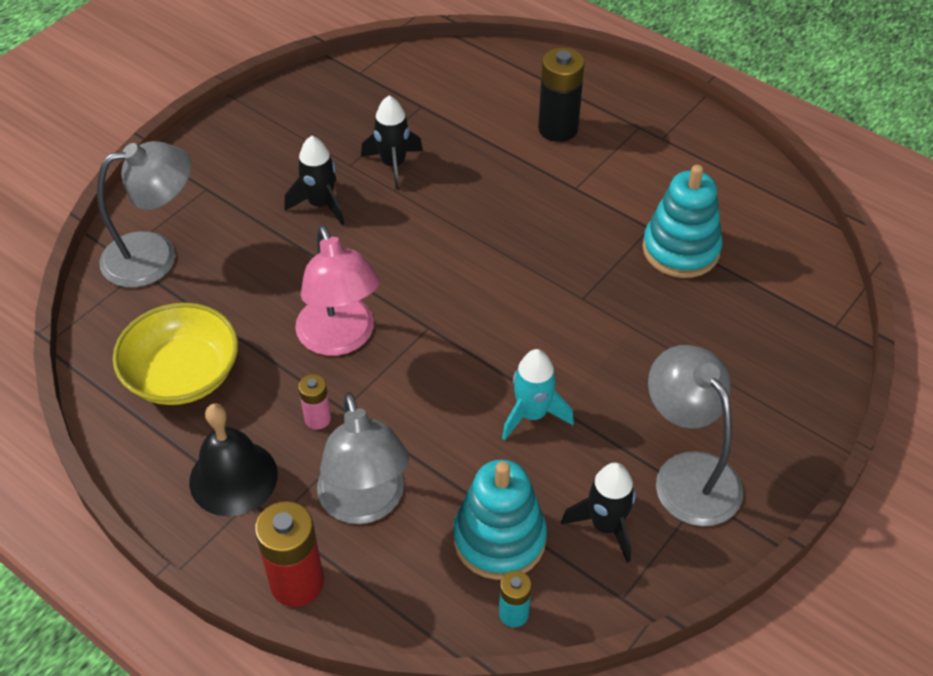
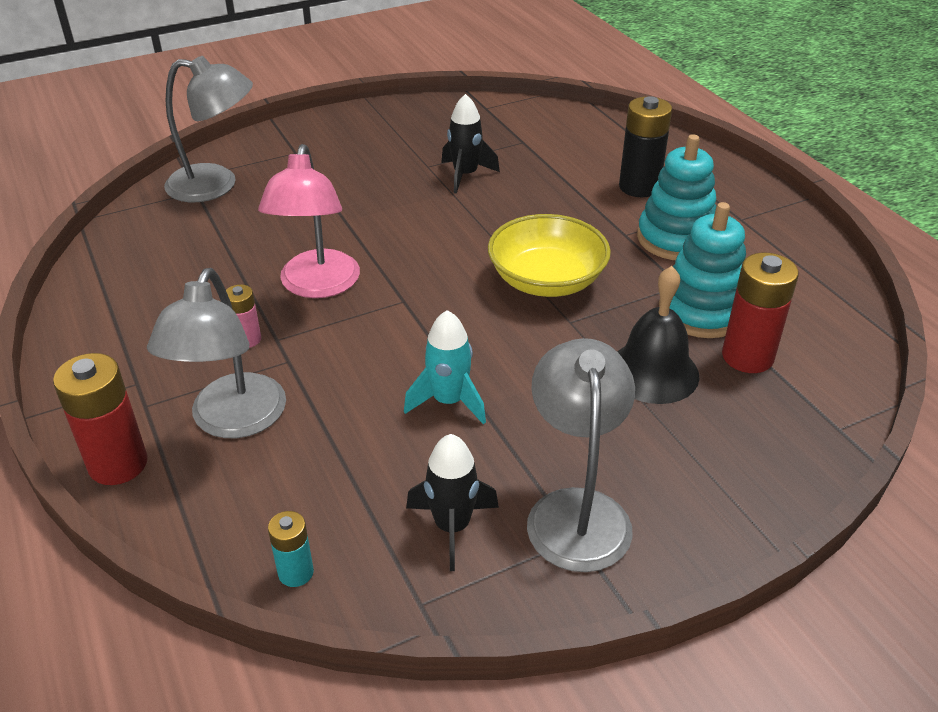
camera: 25 degrees right, 10 degrees down
(183, 374) = (165, 271): yellow bowl -> yellow bowl (546, 280)
(233, 477) = (138, 360): black bell -> black bell (653, 372)
(320, 204) = (380, 186): black rocket -> none
(499, 539) = (334, 498): turquoise stacking toy -> turquoise stacking toy (676, 238)
(738, 283) = (747, 357): none -> red battery

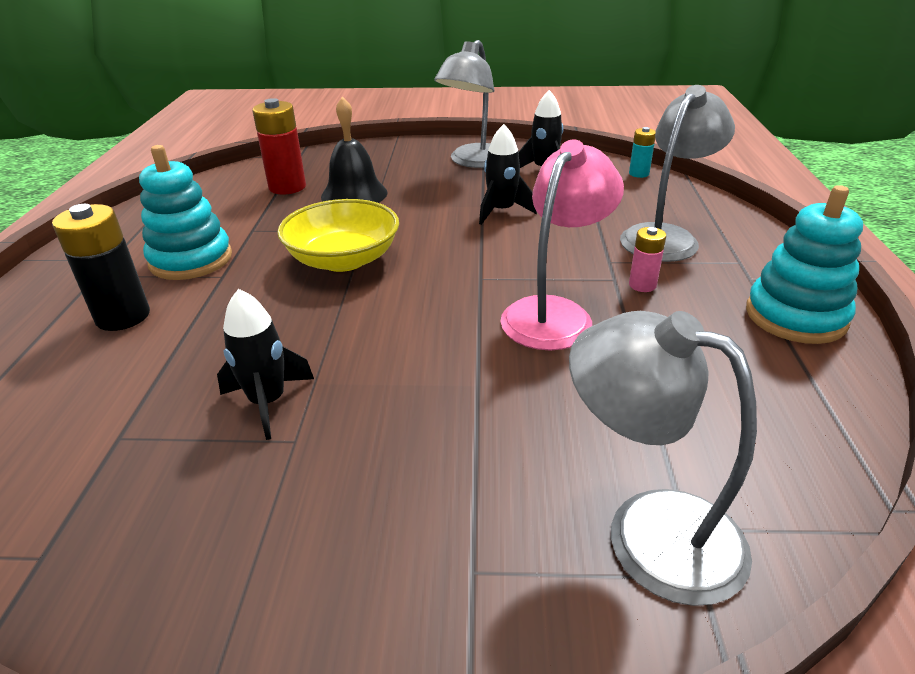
camera: 150 degrees left, 5 degrees down
(118, 464) = (756, 234): red battery -> none
(448, 401) = (501, 211): turquoise rocket -> black rocket
(701, 311) = (269, 212): turquoise stacking toy -> turquoise stacking toy (795, 316)

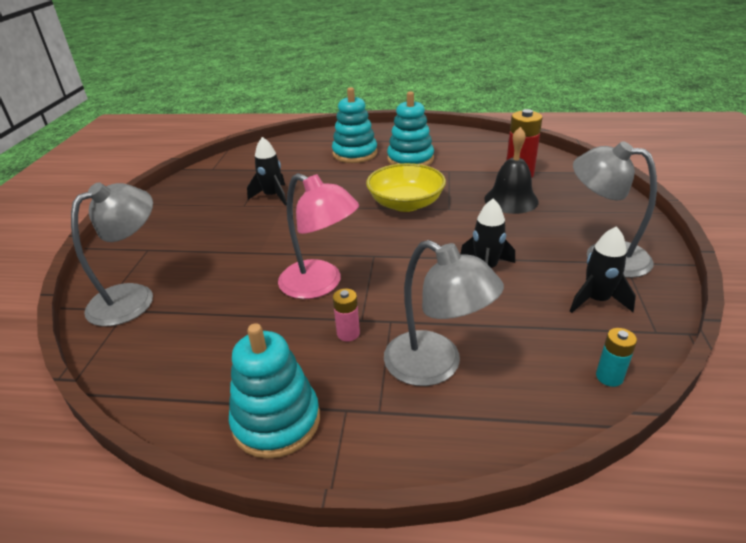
camera: 95 degrees right, 0 degrees up
(123, 316) = (355, 153): black battery -> turquoise stacking toy

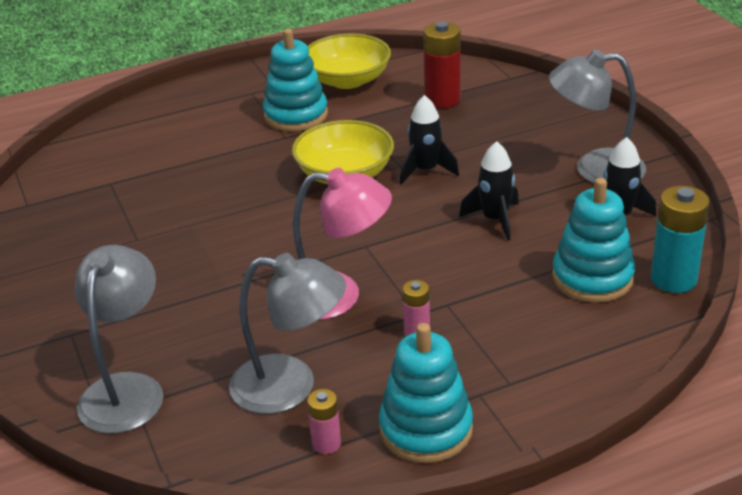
camera: 30 degrees left, 0 degrees up
(198, 397) = (326, 444): none -> pink battery
(272, 196) = (164, 216): black rocket -> black rocket (426, 170)
(355, 153) = (214, 126): turquoise stacking toy -> turquoise stacking toy (592, 278)
(435, 366) = (526, 327): grey lamp -> grey lamp (290, 386)
(464, 147) = (347, 80): none -> yellow bowl
(511, 200) = (459, 135): black bell -> none
(609, 377) = (673, 279): turquoise battery -> turquoise battery, size x1.82

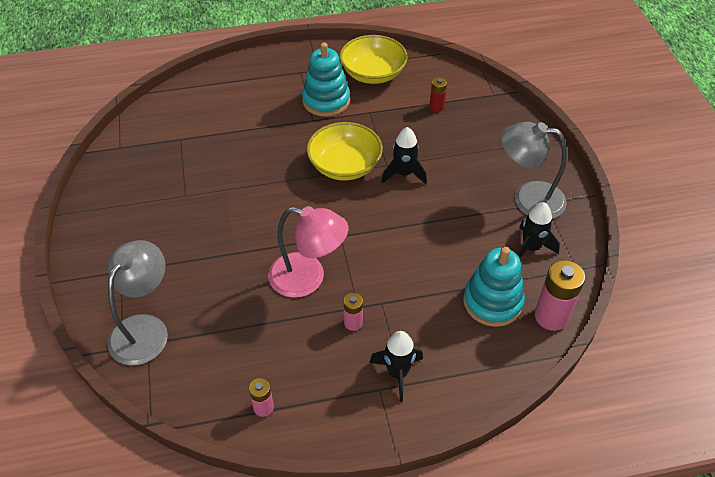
camera: 10 degrees right, 15 degrees up
(290, 386) = (253, 352): grey lamp -> none
(426, 429) = (333, 411): turquoise stacking toy -> none
(442, 100) = (436, 107): red battery -> red battery, size x0.55
(495, 219) = (439, 231): black rocket -> black rocket (397, 373)
(673, 279) = (551, 316): turquoise battery -> pink battery

